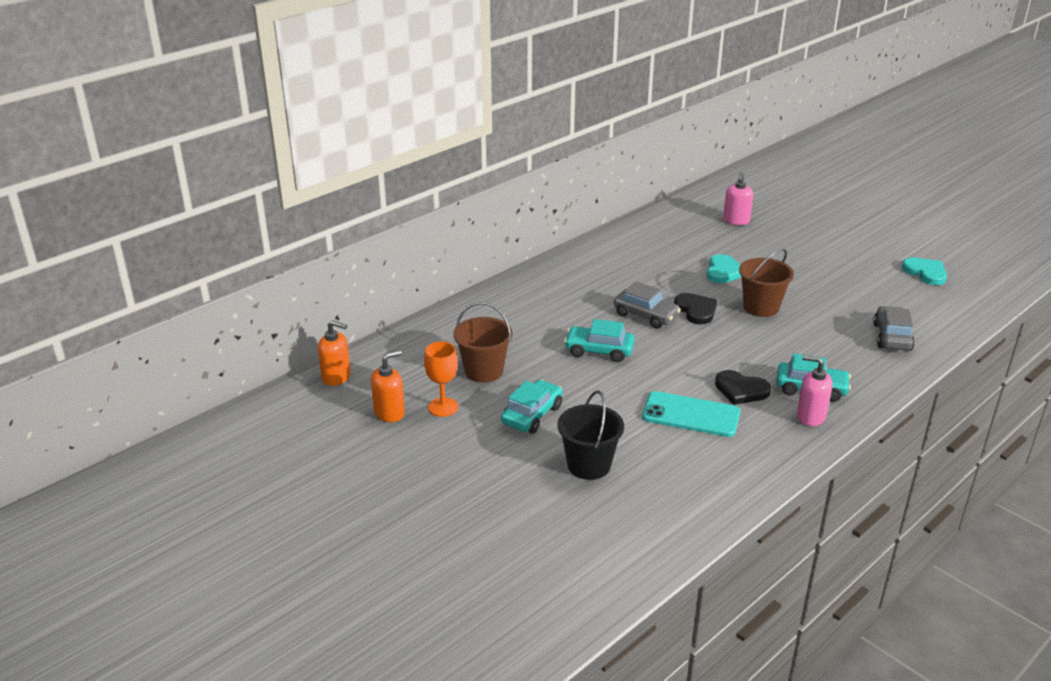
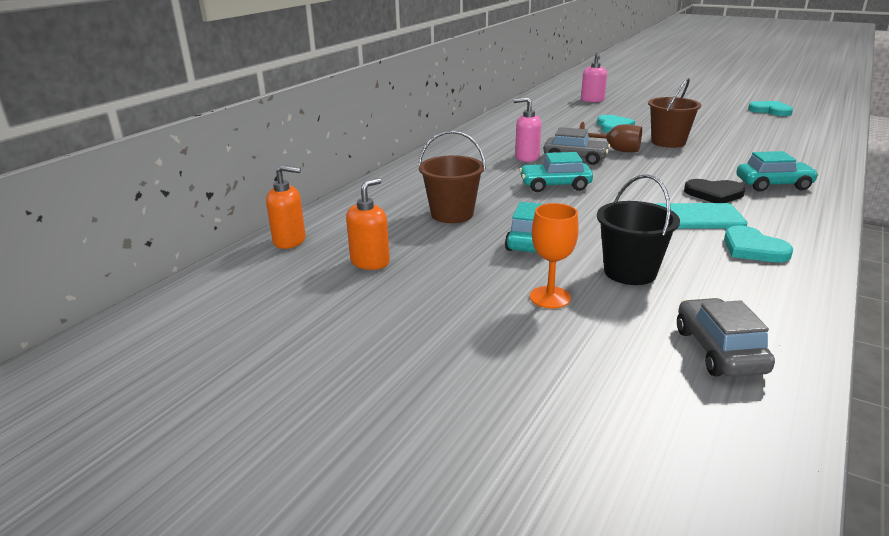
camera: 15 degrees left, 5 degrees down
(443, 407) = (429, 248): orange goblet -> orange goblet (550, 297)
(696, 310) = (615, 150): black heart -> brown goblet
(715, 461) = (753, 248): none -> turquoise heart
(810, 416) = (797, 203): pink soap dispenser -> pink soap dispenser (526, 157)
(892, 337) = (795, 146): grey car -> grey car (719, 350)

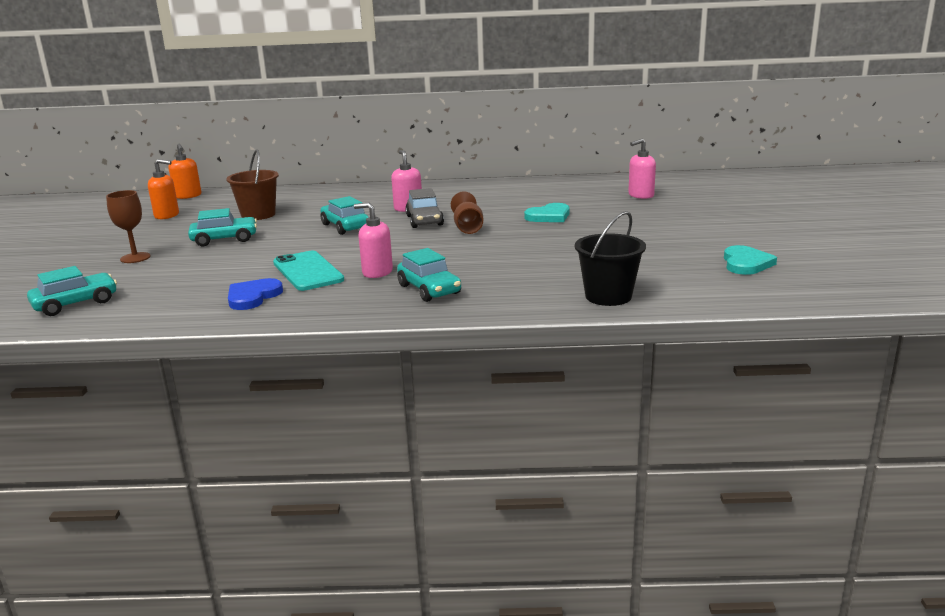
camera: 60 degrees right, 5 degrees down
(550, 297) = (135, 258): orange goblet -> brown goblet
(630, 272) = (185, 269): black bucket -> black bucket (608, 296)
(668, 142) = (522, 240): brown bucket -> none
(714, 194) = (377, 272): black heart -> pink soap dispenser
(719, 350) = (76, 304): grey car -> turquoise car
(753, 248) = (253, 297): turquoise heart -> blue heart

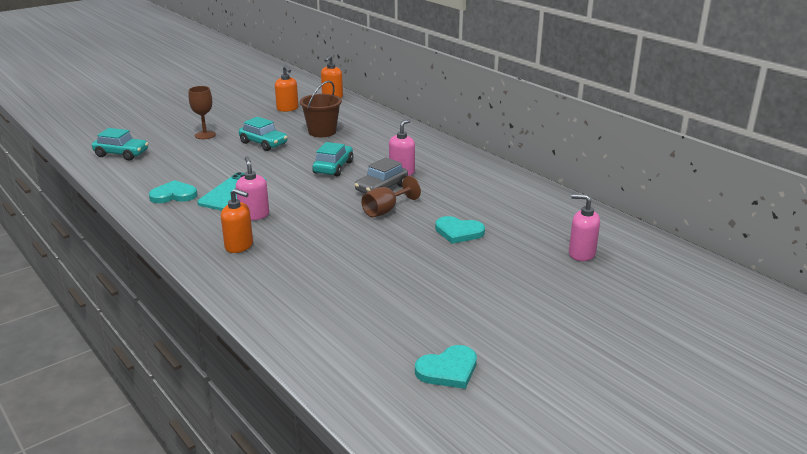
camera: 50 degrees right, 5 degrees up
(253, 297) = (173, 195): blue heart -> turquoise heart
(429, 289) = (239, 246): turquoise car -> orange soap dispenser
(608, 296) = (293, 323): black bucket -> none

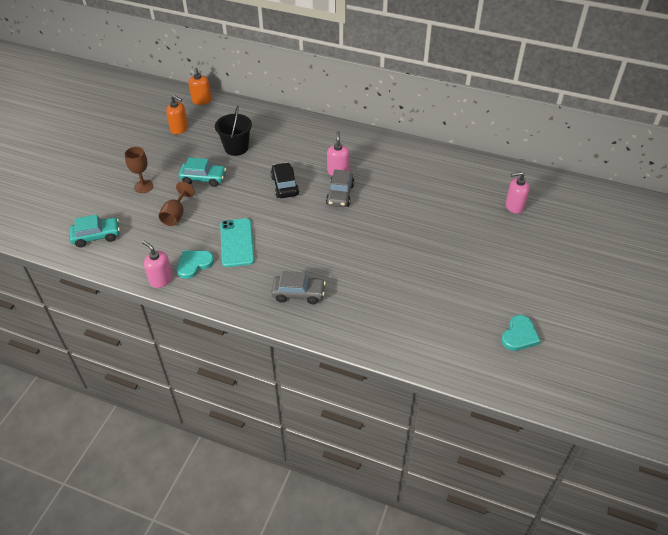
camera: 30 degrees left, 20 degrees up
(239, 246) = (298, 294): orange soap dispenser -> grey car
(254, 215) = (277, 259): pink soap dispenser -> pink soap dispenser (161, 279)
(322, 132) = (236, 148): brown bucket -> black bucket
(333, 167) = (284, 186): turquoise car -> black car
(385, 210) = (363, 216): brown goblet -> brown goblet (176, 215)
(458, 232) = (428, 217): turquoise heart -> none

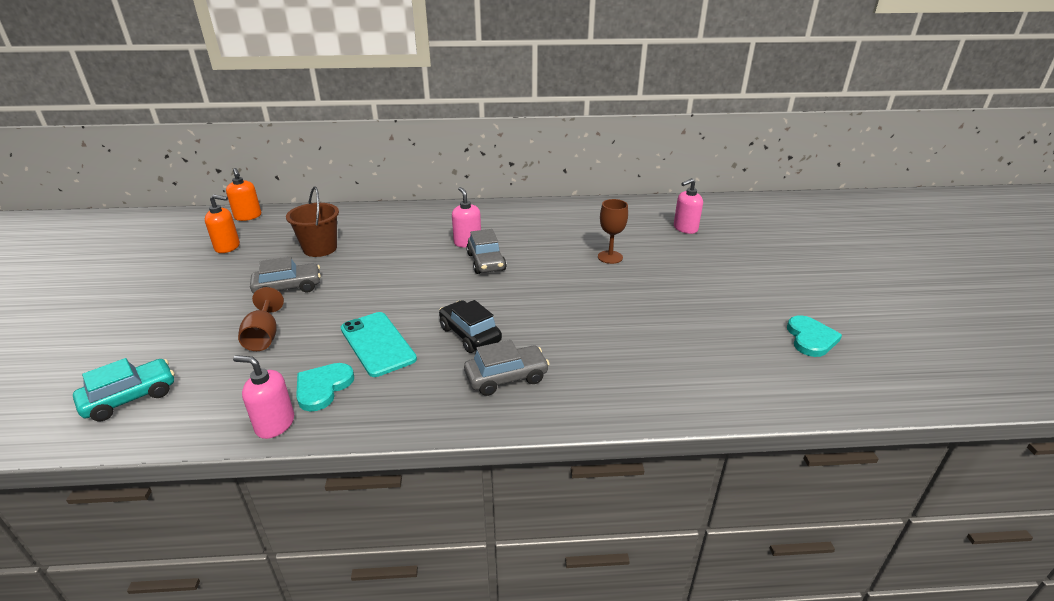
camera: 25 degrees left, 15 degrees down
(143, 186) = (195, 317): brown goblet -> brown goblet (610, 257)
(203, 178) = (288, 288): turquoise car -> grey car
(236, 148) = (320, 248): black bucket -> brown bucket
(284, 186) = (409, 269): black car -> black car (470, 334)

